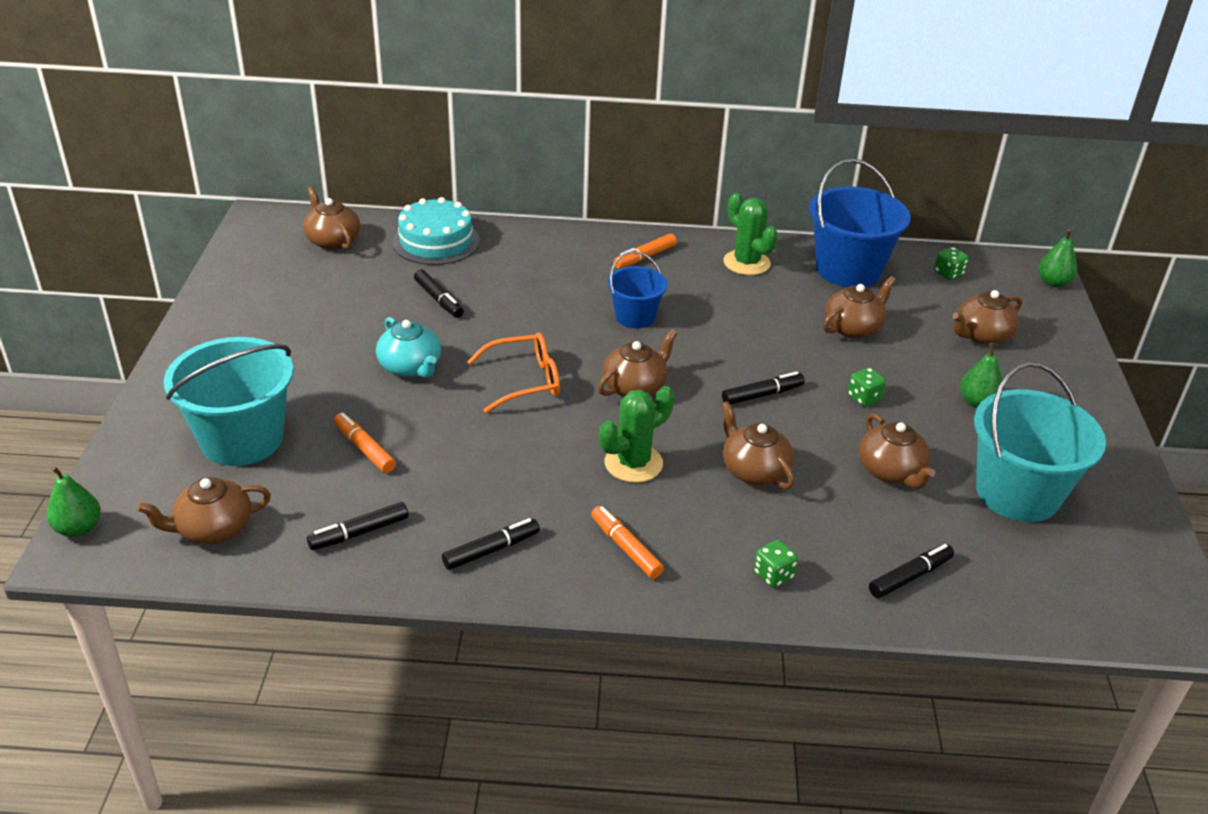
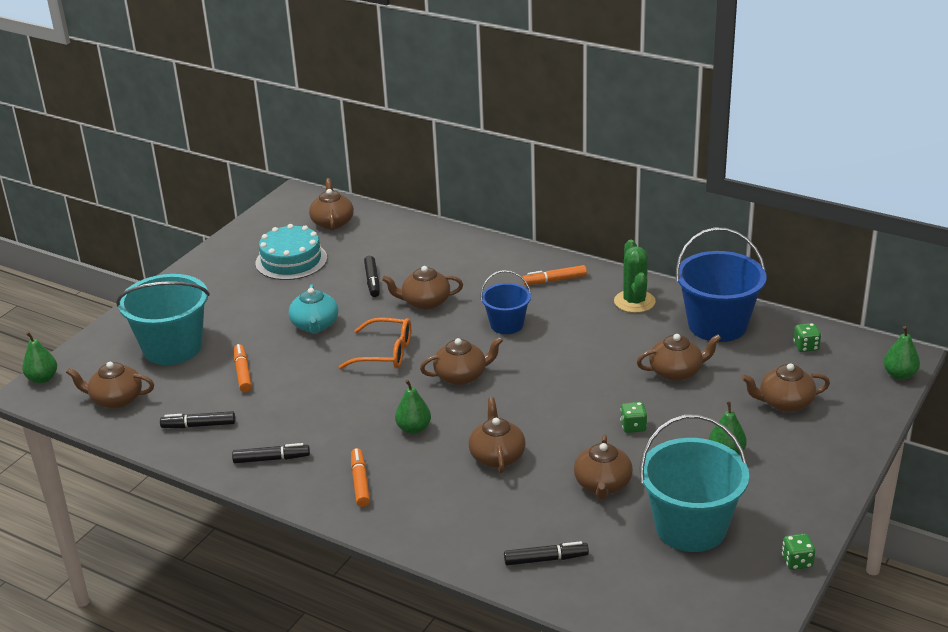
camera: 30 degrees right, 5 degrees down
(436, 241) = (405, 237): turquoise cake -> turquoise cake (291, 260)
(521, 311) = (425, 302): none -> brown teapot
(633, 463) = (414, 428): green cactus -> green pear
(762, 395) = (553, 405): black marker -> none
(773, 575) = (446, 529): green dice -> green dice (797, 562)

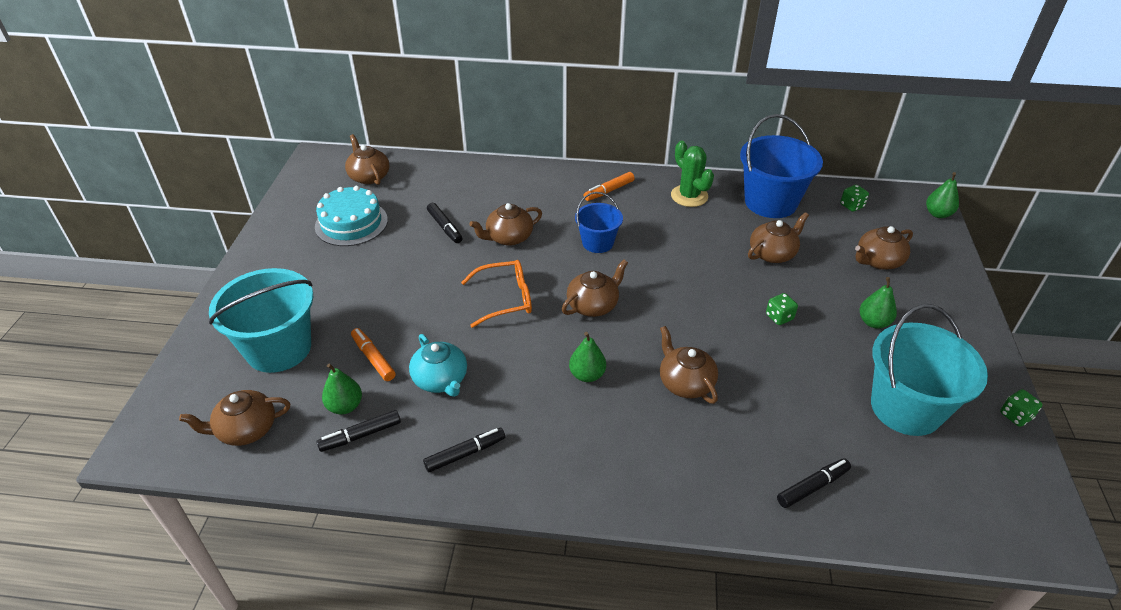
camera: 25 degrees left, 10 degrees up
(42, 379) = (141, 427): green pear -> green pear (345, 406)
(315, 325) = (417, 286): turquoise teapot -> turquoise teapot (441, 380)
(360, 482) = (575, 454): orange marker -> none
(602, 485) = (799, 385): brown teapot -> none

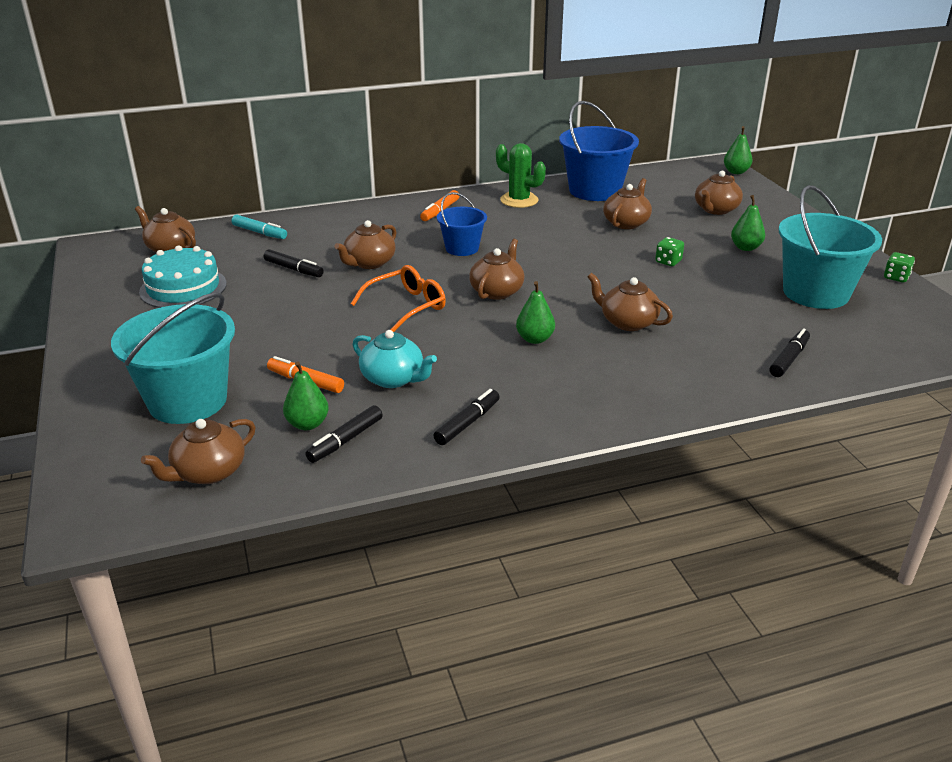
camera: 25 degrees left, 10 degrees down
(446, 176) = (259, 232): none -> turquoise marker
(851, 206) = (664, 180): green dice -> none

